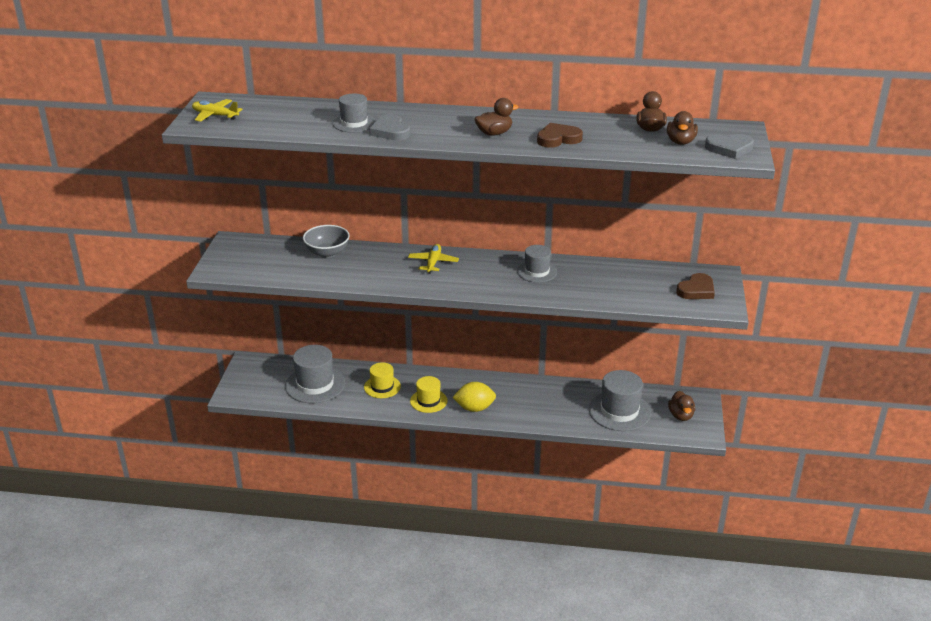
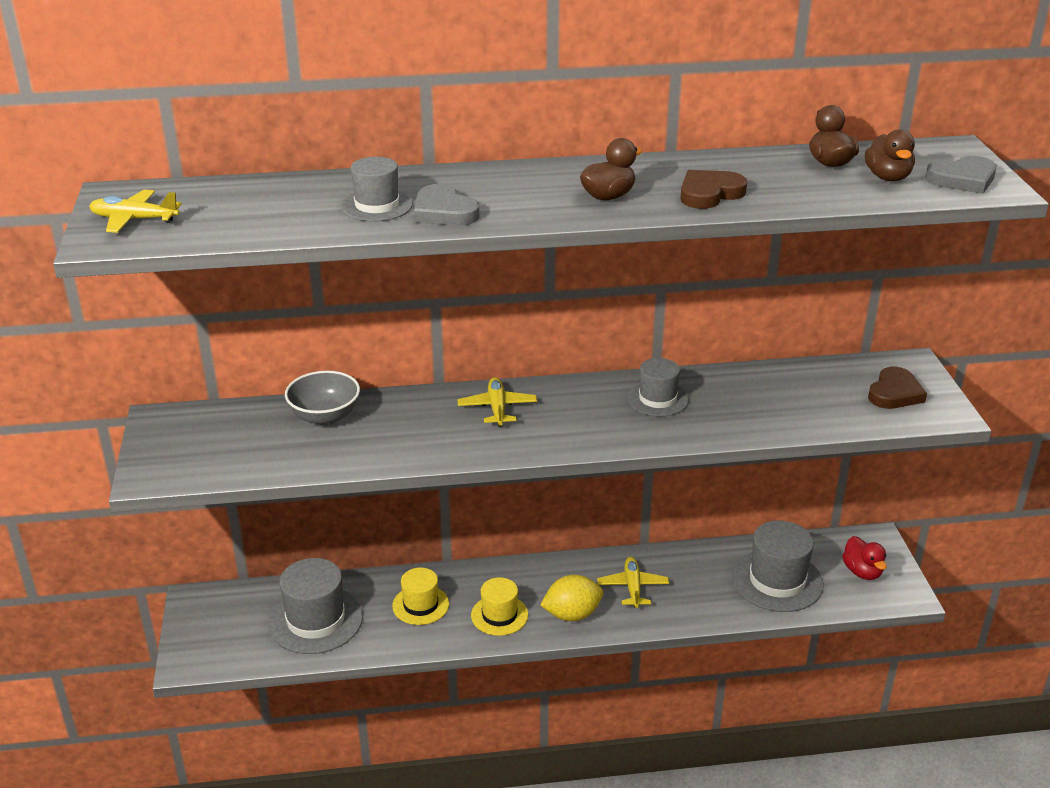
camera: 15 degrees left, 0 degrees up
(521, 399) = (633, 587): none -> yellow plane
(681, 415) = (862, 572): brown duck -> red duck

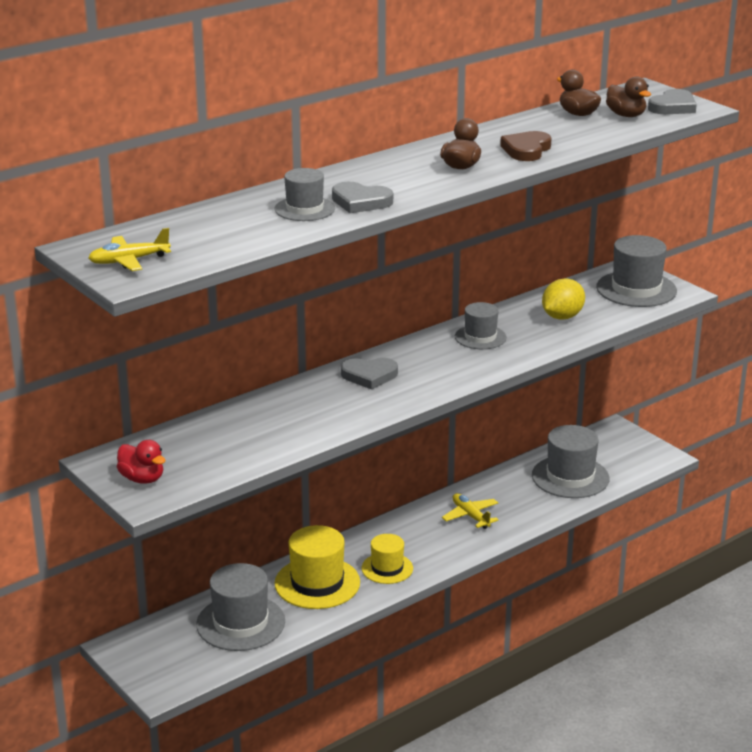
camera: 30 degrees left, 5 degrees down
(325, 417) = (240, 419): grey bowl -> none
(420, 605) = (317, 583): yellow hat -> yellow hat, size x1.63
(497, 408) = (369, 376): yellow plane -> grey heart
(572, 614) = (442, 549): yellow lemon -> yellow lemon (562, 317)
(862, 572) = (623, 452): red duck -> red duck (142, 479)
(895, 393) = (636, 289): brown heart -> grey hat

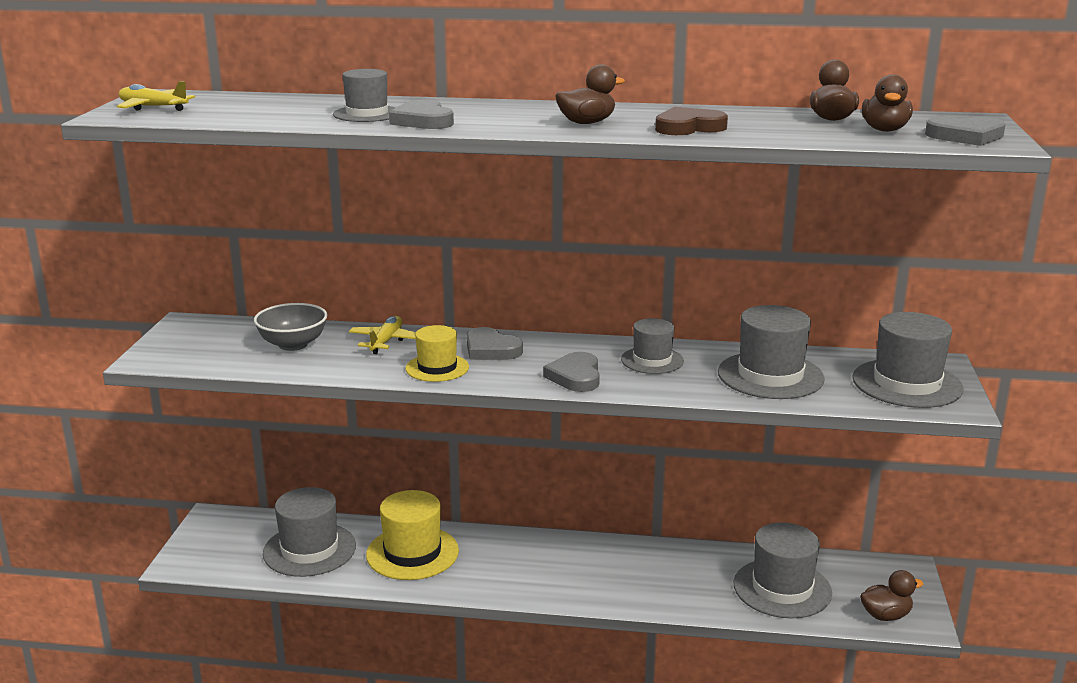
camera: 45 degrees right, 5 degrees down
(142, 479) = (179, 345): red duck -> none
(227, 437) = (293, 344): none -> grey bowl
(387, 568) = (483, 573): yellow hat -> yellow hat (437, 368)
(459, 369) = (575, 376): none -> grey heart
(470, 516) = (627, 571): yellow plane -> yellow plane (386, 341)
(562, 317) = (770, 376): yellow lemon -> grey hat
(642, 462) = (885, 615): none -> brown duck

